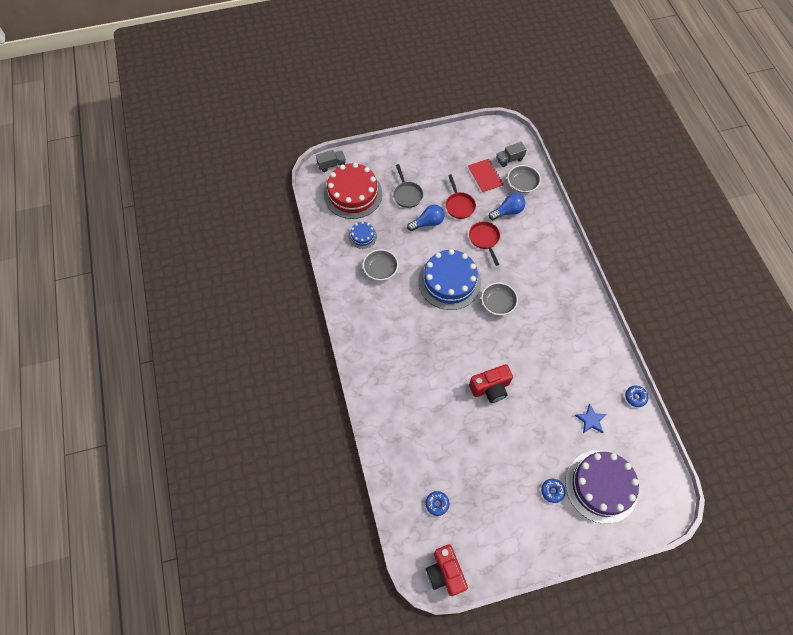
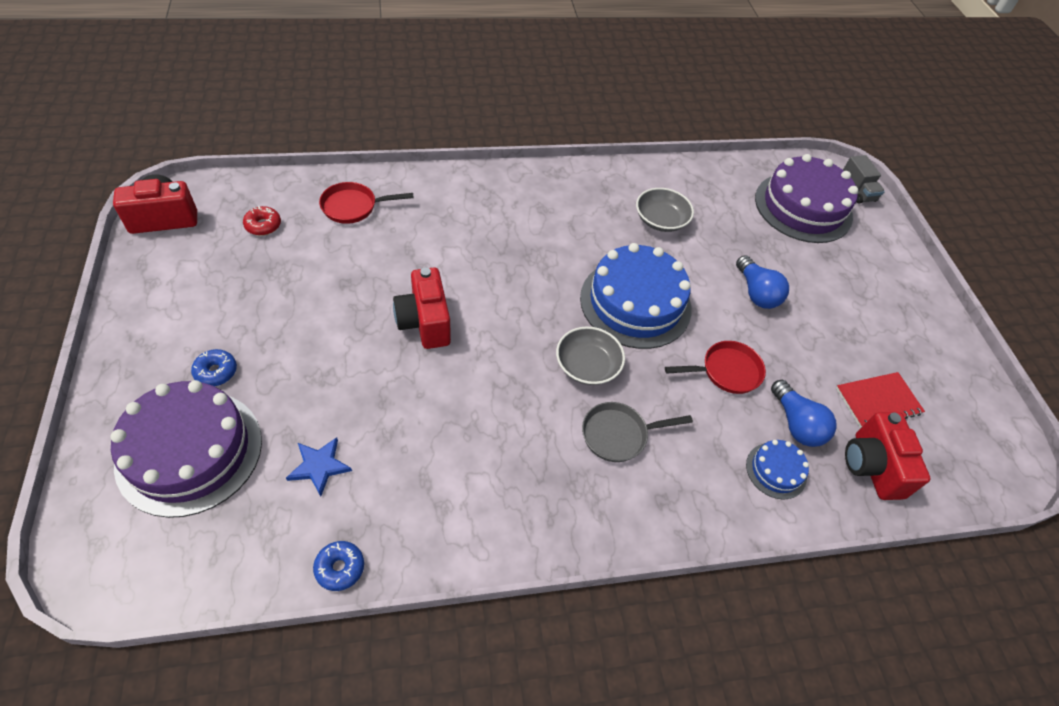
camera: 90 degrees right, 10 degrees down
(353, 194) = (803, 207): red cake -> purple cake
(362, 236) = (722, 208): blue cake -> blue cake (776, 470)
(407, 194) = (813, 274): grey pan -> grey pan (618, 435)
(437, 504) = (263, 225): blue donut -> red donut
(459, 205) = (800, 345): red pan -> red pan (353, 207)
(509, 159) = (934, 455): grey truck -> none
(522, 184) = (871, 466): grey bowl -> red camera

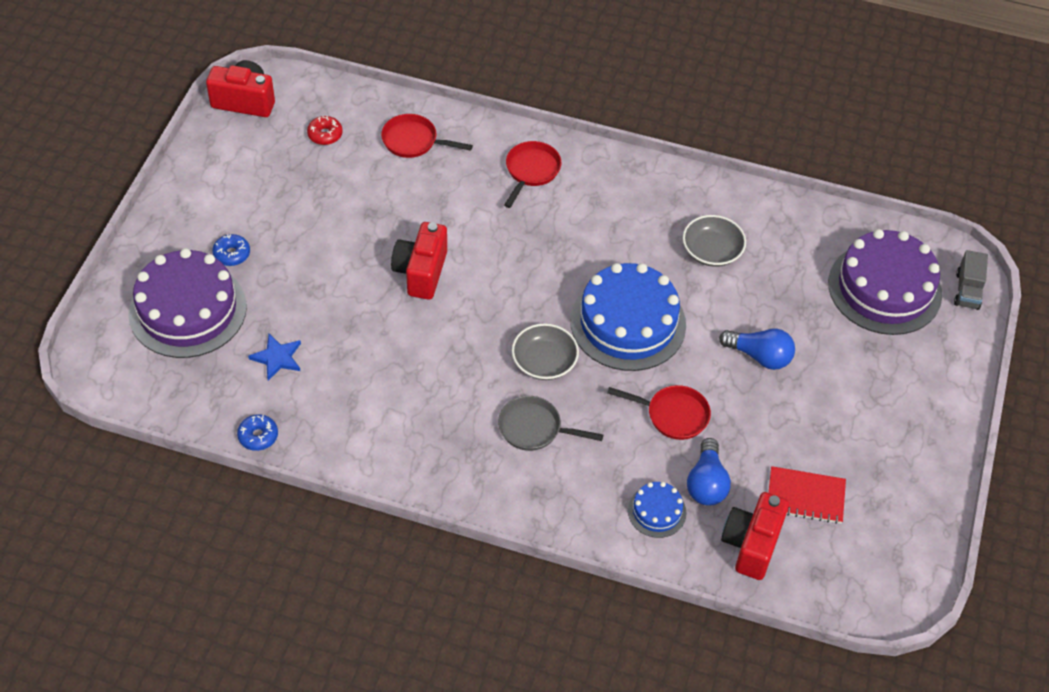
camera: 30 degrees right, 0 degrees up
(474, 201) = (531, 171): none -> red pan
(756, 293) = (759, 356): blue light bulb -> blue light bulb turned 75 degrees counterclockwise

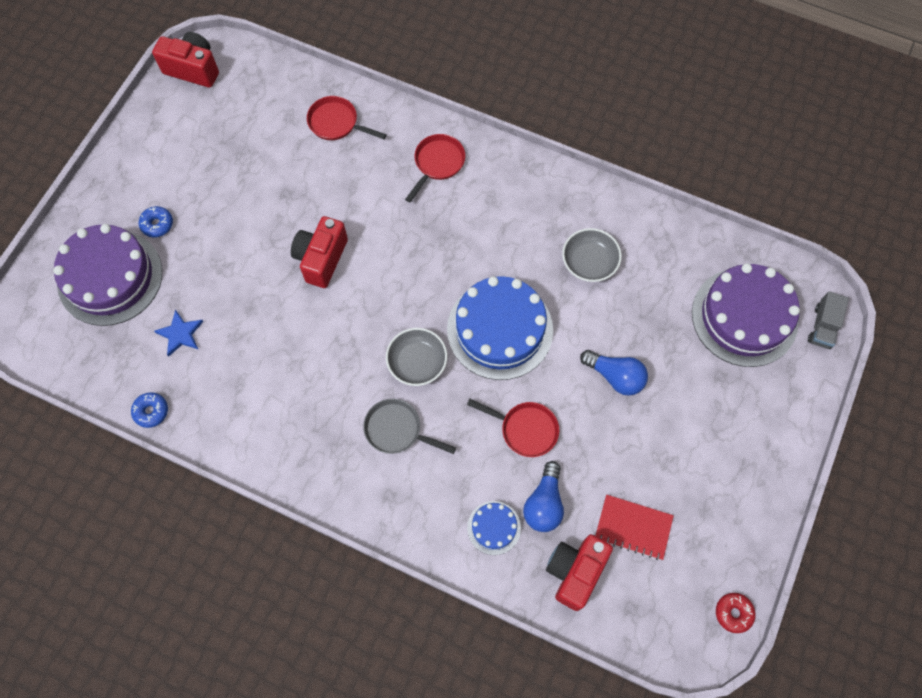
camera: 10 degrees right, 15 degrees up
(325, 134) = (258, 109): red donut -> red donut (733, 613)

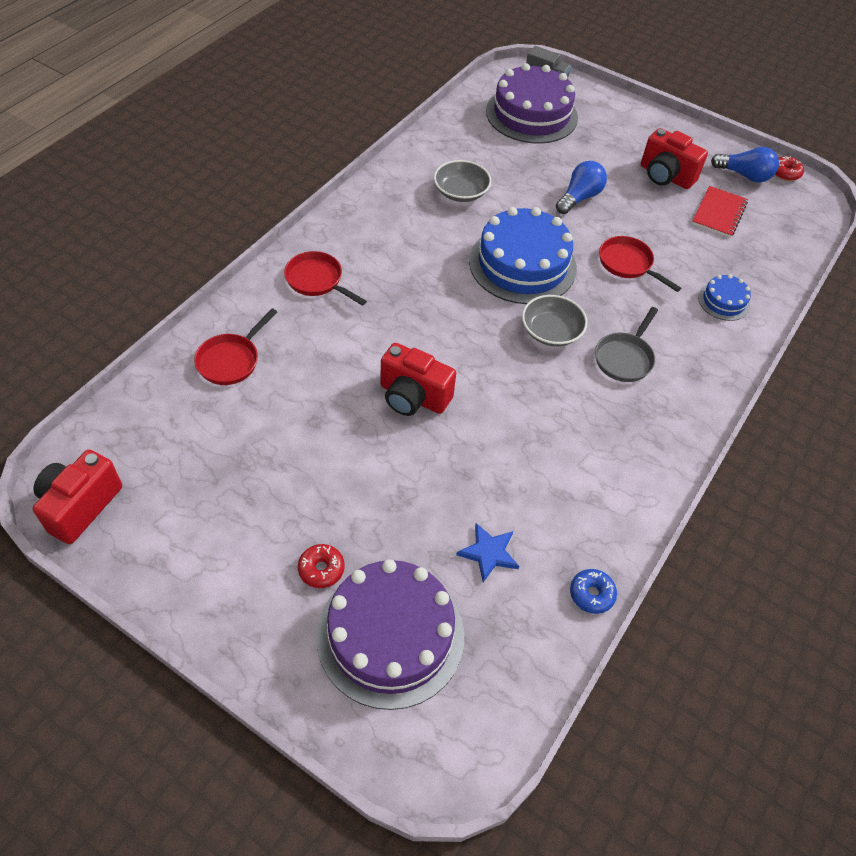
camera: 85 degrees left, 15 degrees down
(157, 224) = (321, 569): blue donut -> red donut
(525, 429) = (628, 264): red pan -> red pan turned 75 degrees counterclockwise
(544, 503) = (699, 264): blue light bulb -> blue light bulb (744, 175)
(575, 572) = (760, 255): red camera -> red camera (665, 176)

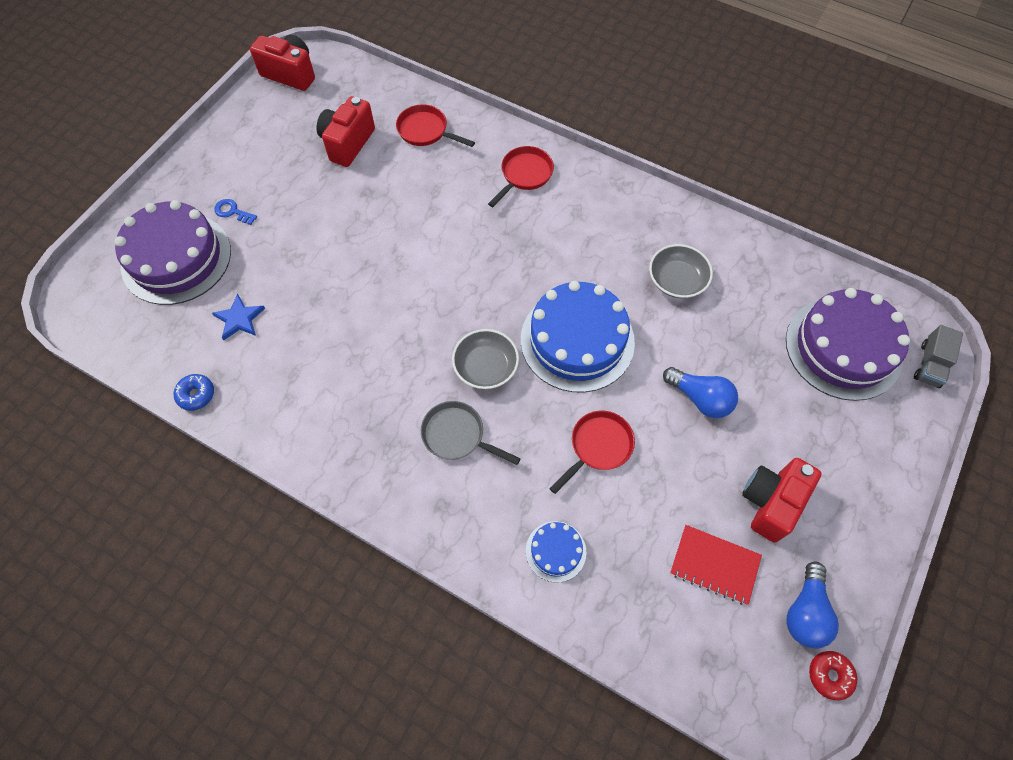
camera: 90 degrees right, 10 degrees up
(321, 569) = (232, 212): red donut -> blue key
(413, 397) = (395, 257): red camera -> red camera (347, 143)

